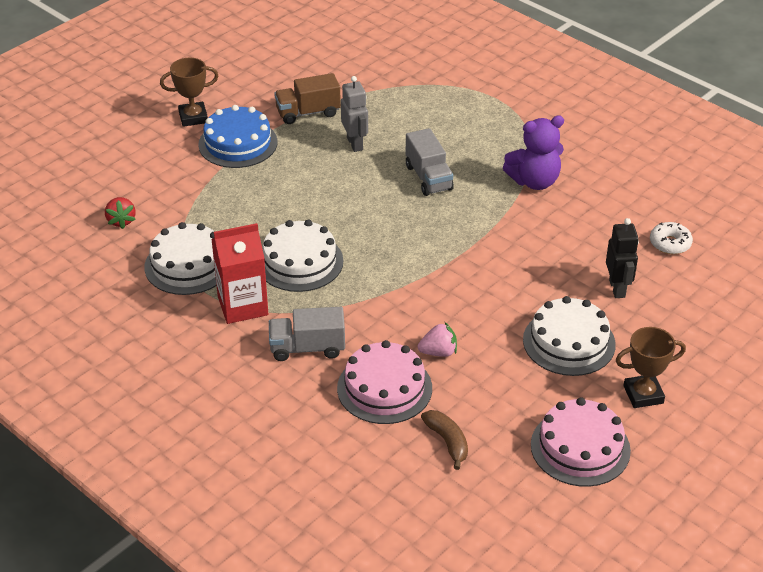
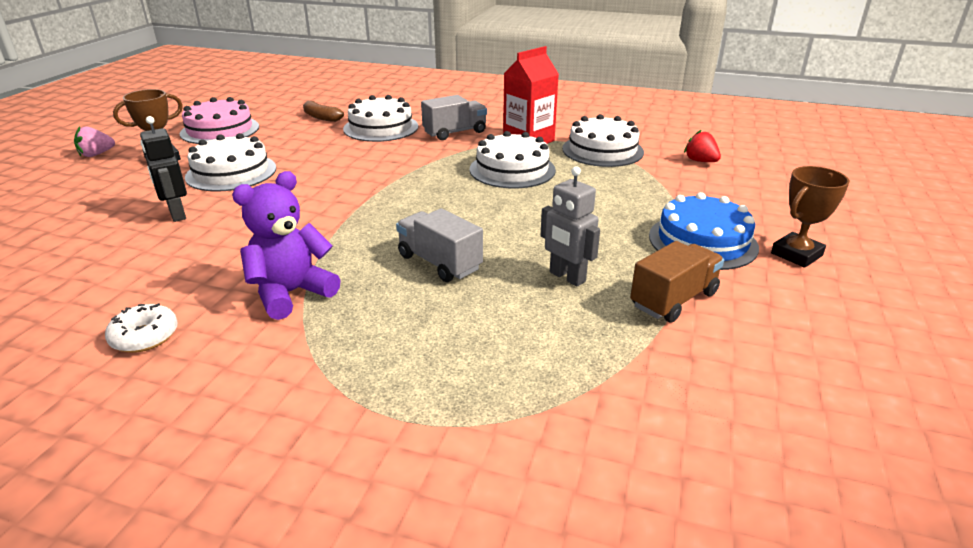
camera: 155 degrees right, 10 degrees down
(384, 388) = (381, 127): pink cake -> white cake
(438, 352) = (348, 148): pink strawberry -> pink strawberry (96, 154)
(670, 243) = (96, 266): white donut -> white donut (145, 337)

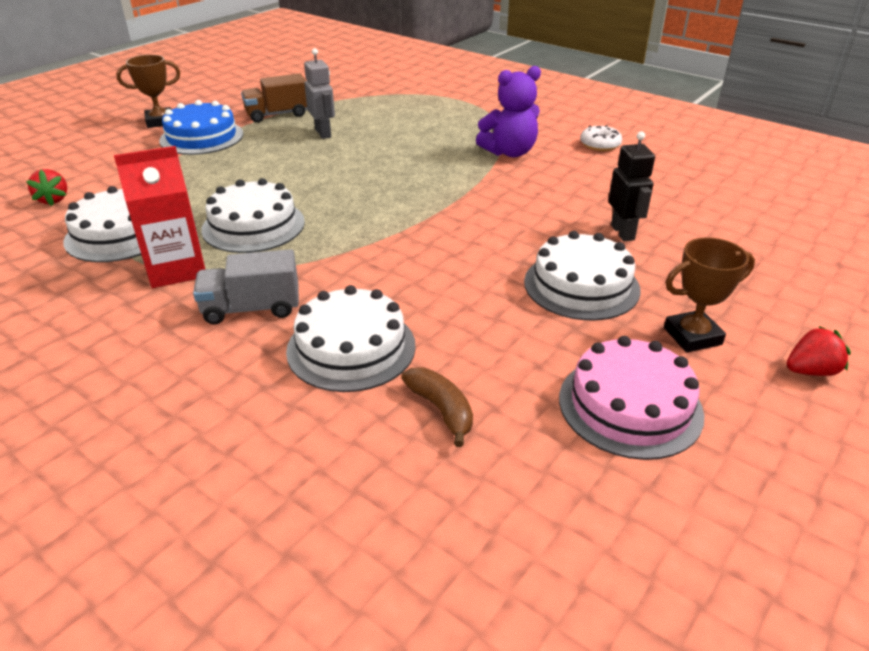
camera: 160 degrees left, 5 degrees up
(96, 154) = (810, 371): pink strawberry -> red strawberry
(439, 262) = (399, 154): grey truck -> none

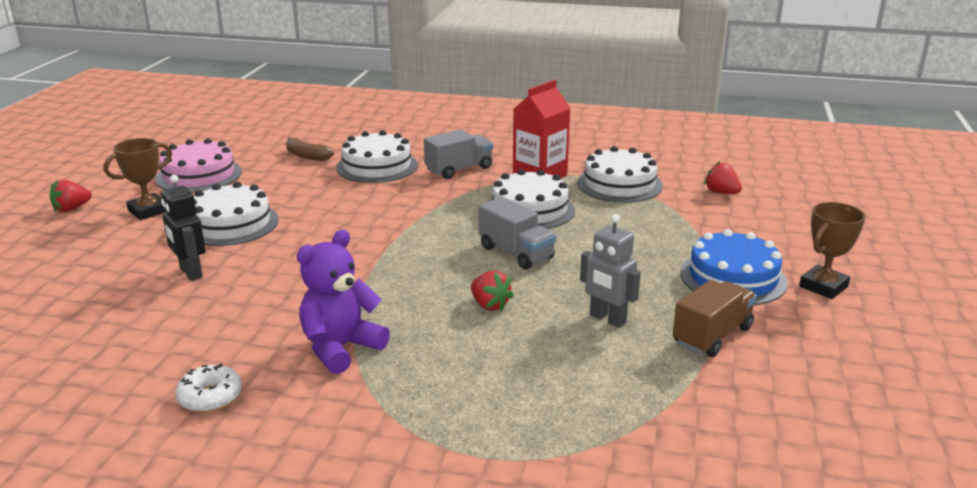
camera: 155 degrees right, 10 degrees down
(324, 186) = (516, 253): none -> grey truck
(388, 156) = (489, 305): none -> red strawberry

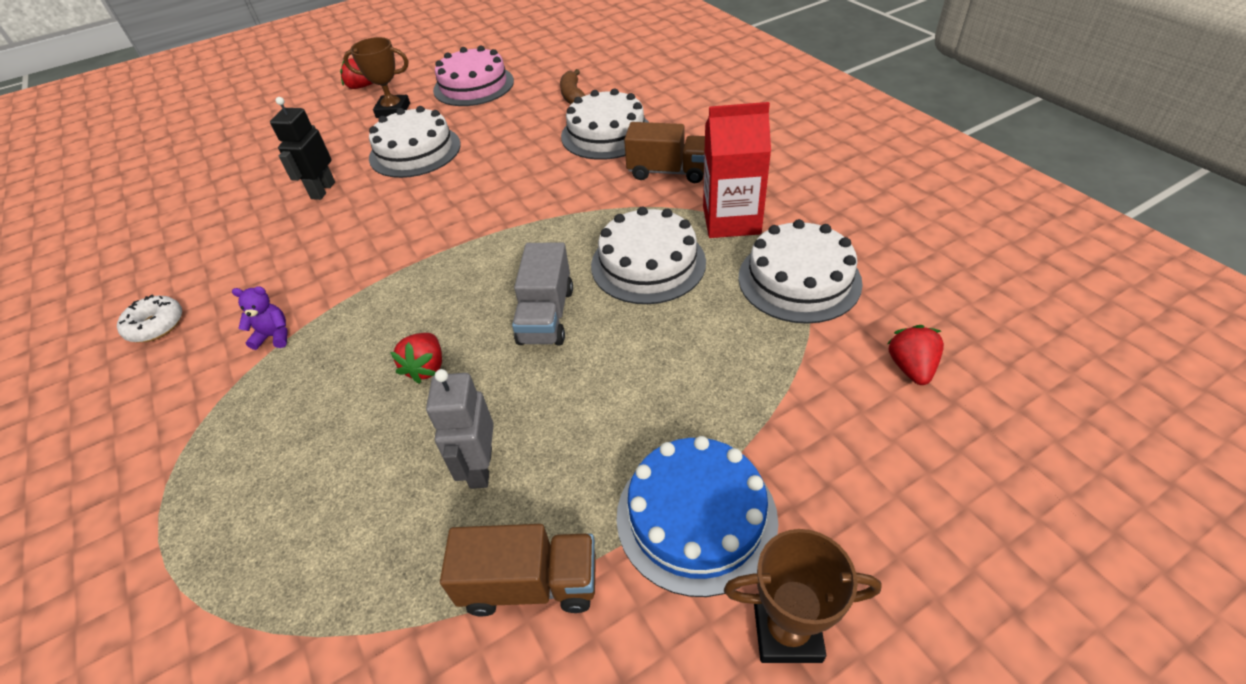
camera: 50 degrees right, 20 degrees up
(340, 348) = (274, 336): purple teddy bear -> purple teddy bear, size x0.50
(459, 169) = (668, 172): grey truck -> brown truck

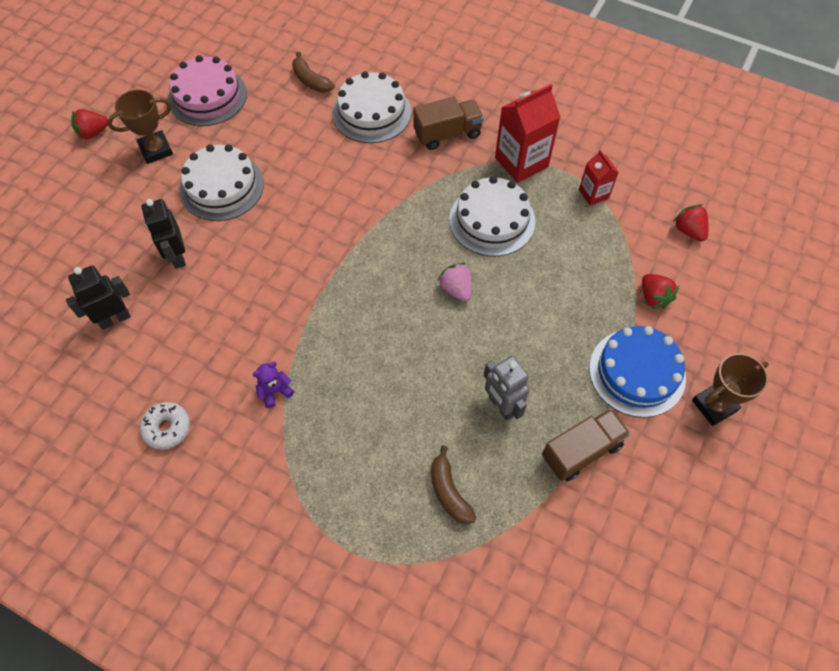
camera: 35 degrees left, 15 degrees up
(223, 219) = (115, 319): none -> black robot
(324, 539) = (449, 491): none -> brown banana
(426, 368) = (409, 362): red strawberry -> red strawberry (653, 297)
(546, 316) = (456, 289): grey truck -> pink strawberry
(799, 279) = (593, 194): white cake -> red carton

